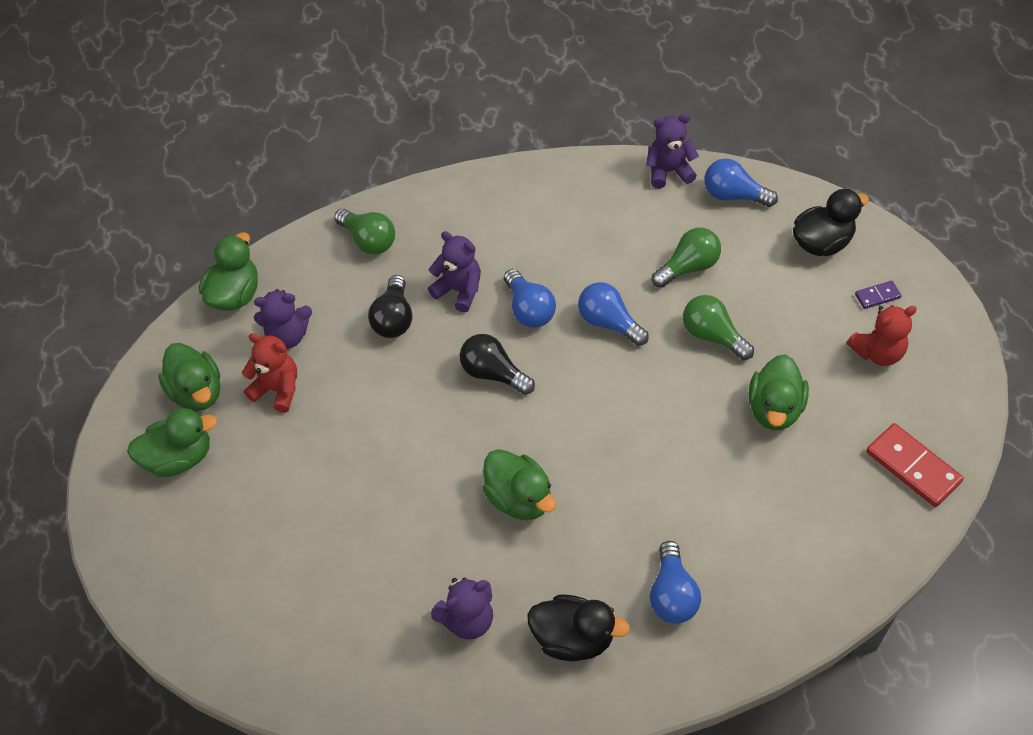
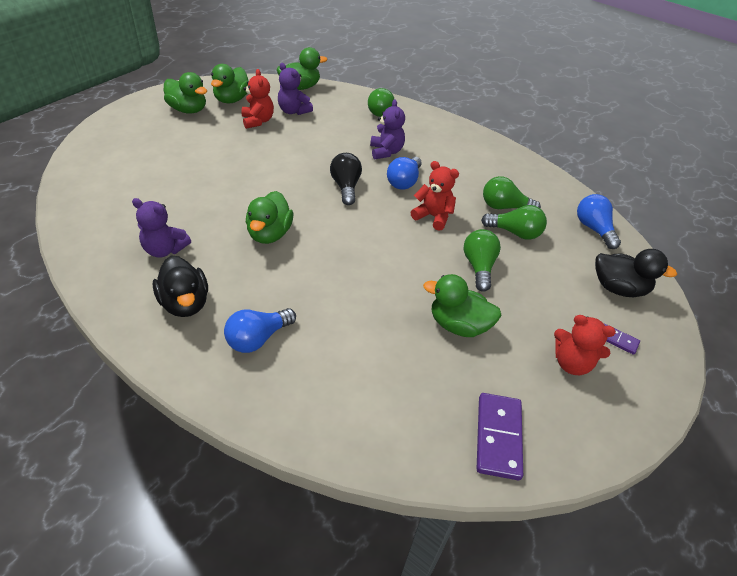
camera: 45 degrees right, 10 degrees down
(394, 318) = (342, 138): black light bulb -> none
(609, 323) = (433, 216): blue light bulb -> red teddy bear
(643, 246) = (504, 207): none -> green light bulb
(668, 171) = (570, 194): purple teddy bear -> none
(774, 409) = (458, 325): green duck -> green duck turned 45 degrees clockwise
(912, 467) = (498, 437): red domino -> purple domino

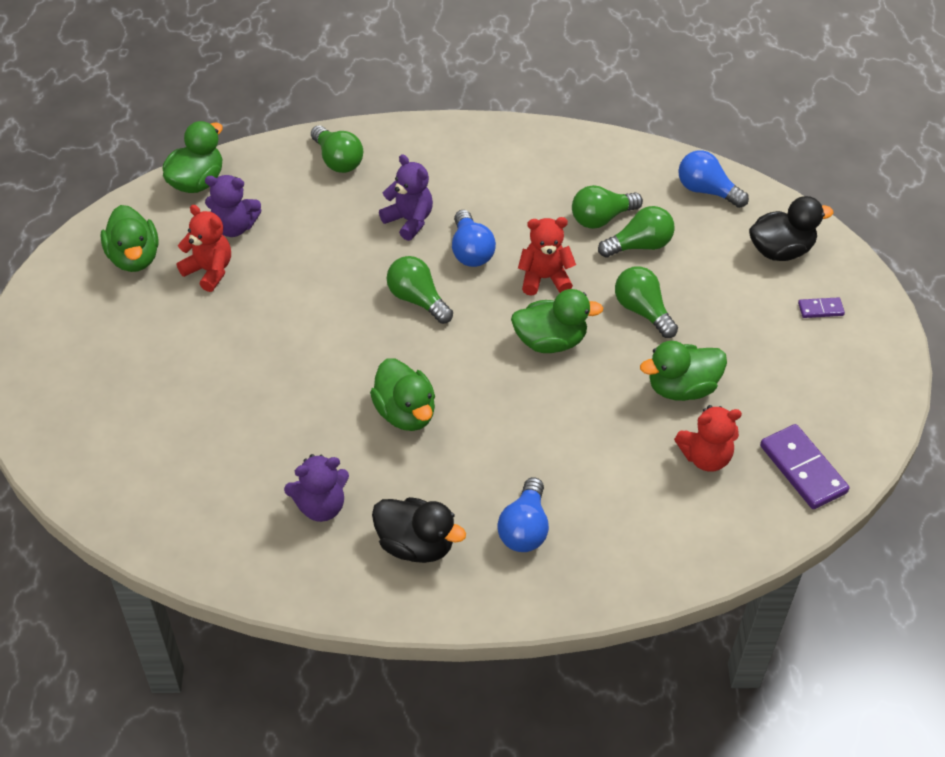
camera: 35 degrees left, 5 degrees up
(188, 110) = (99, 310): green duck -> green duck (550, 341)
(346, 187) = (417, 299): black light bulb -> green light bulb
(571, 363) = (803, 359): red teddy bear -> red teddy bear (705, 457)

